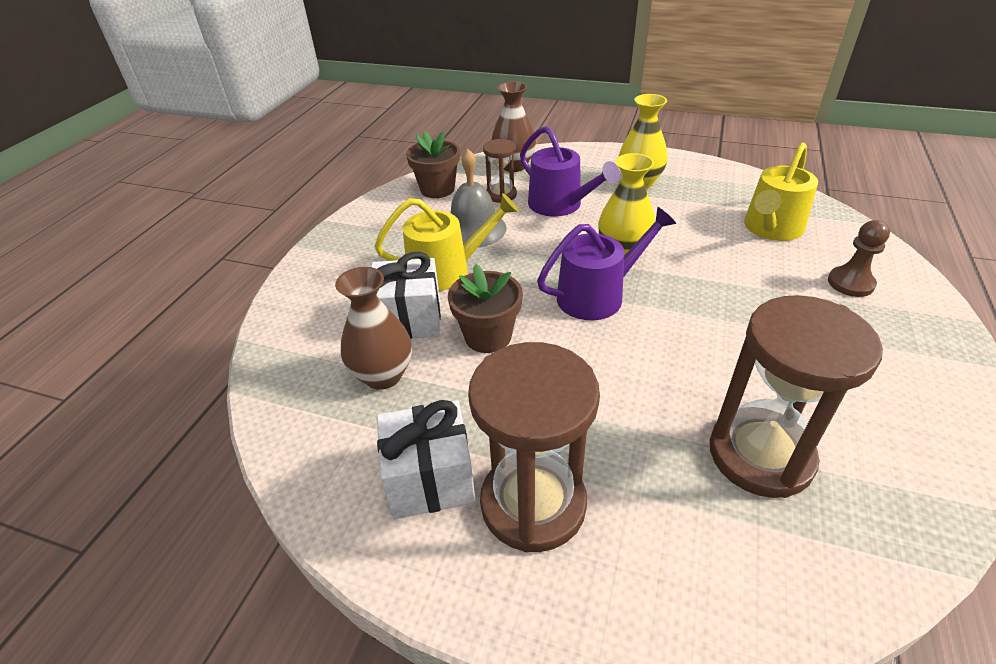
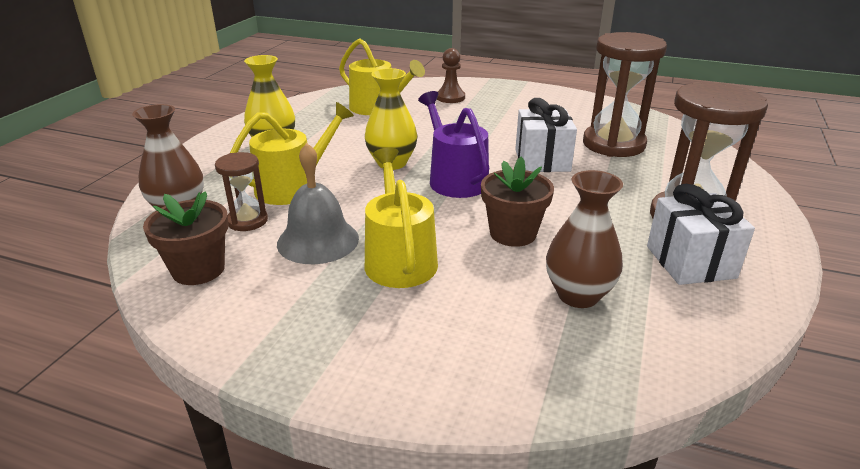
camera: 90 degrees left, 10 degrees down
(409, 319) = (488, 282): white gift -> white gift (542, 160)
(560, 205) = (293, 186): purple watering can -> yellow watering can

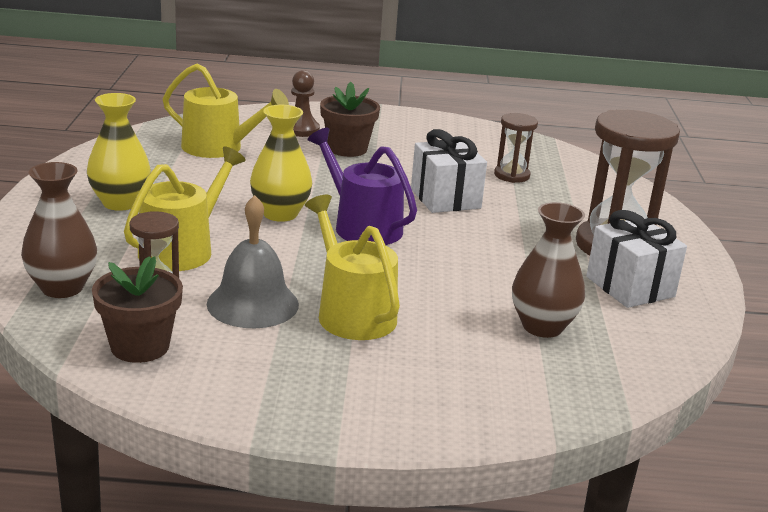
camera: 20 degrees left, 5 degrees down
(513, 233) = (453, 277): brown flower pot -> brown flower pot (347, 149)
(613, 144) = (511, 175): brown hourglass -> brown hourglass, size x0.52

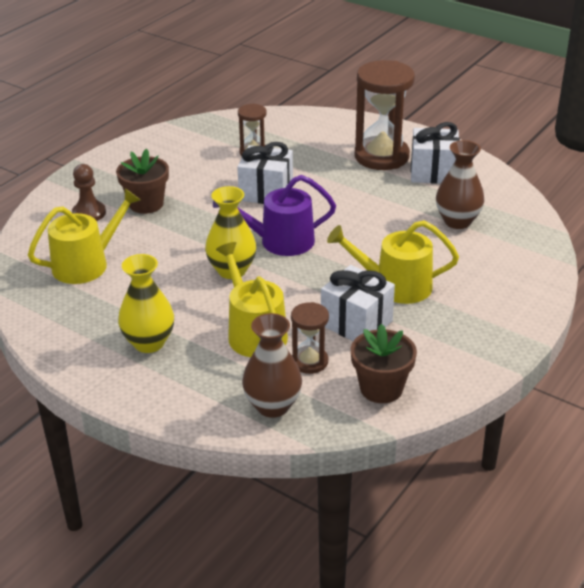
camera: 55 degrees left, 10 degrees up
(252, 304) = (356, 323): grey bell -> white gift

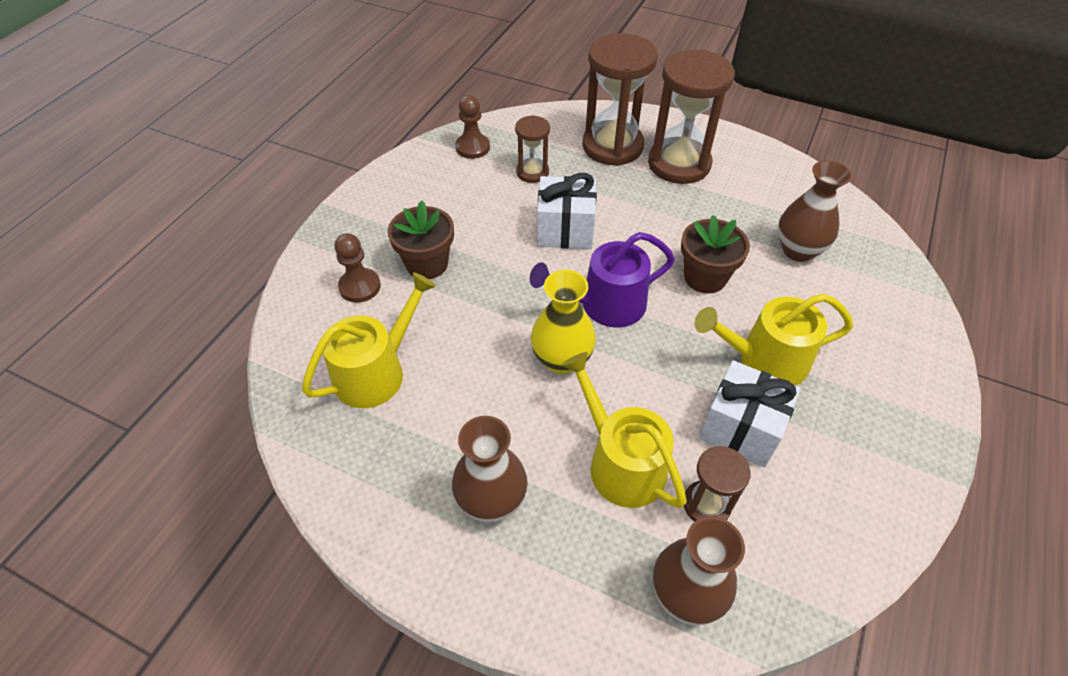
camera: 10 degrees left, 15 degrees up
(149, 343) = (491, 500): yellow vase -> brown vase
(209, 132) = (472, 147): none -> brown pawn
(329, 140) = (612, 146): none -> brown hourglass
(381, 388) = (811, 539): brown flower pot -> brown flower pot (705, 277)
(433, 172) = (744, 181): white gift -> none

